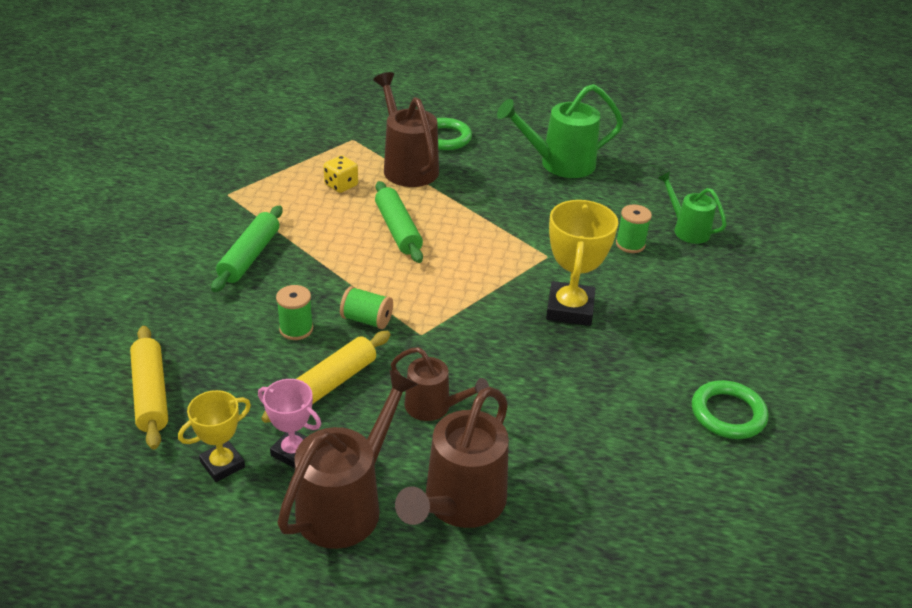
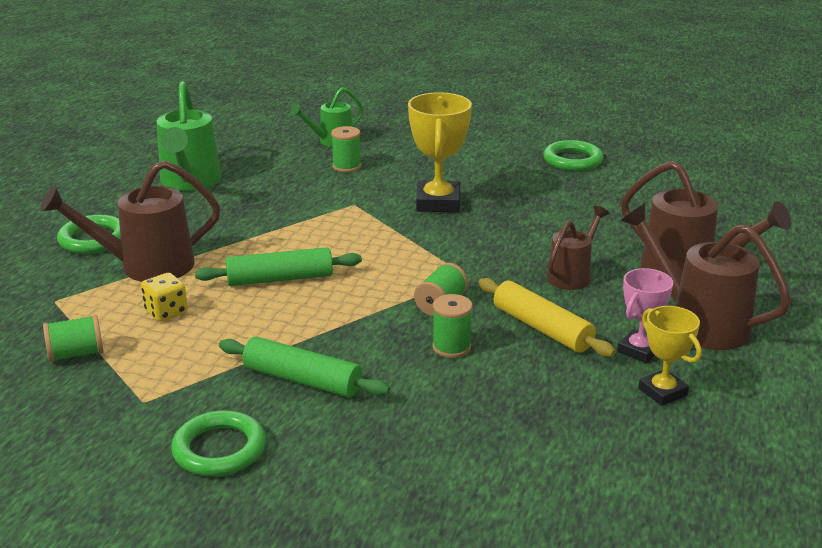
camera: 80 degrees left, 10 degrees down
(151, 394) = (560, 445): yellow rolling pin -> none
(170, 231) = (219, 449): none -> green ring
(284, 160) = (76, 354): none -> green spool
(570, 309) = (438, 202): yellow trophy -> yellow trophy turned 75 degrees clockwise

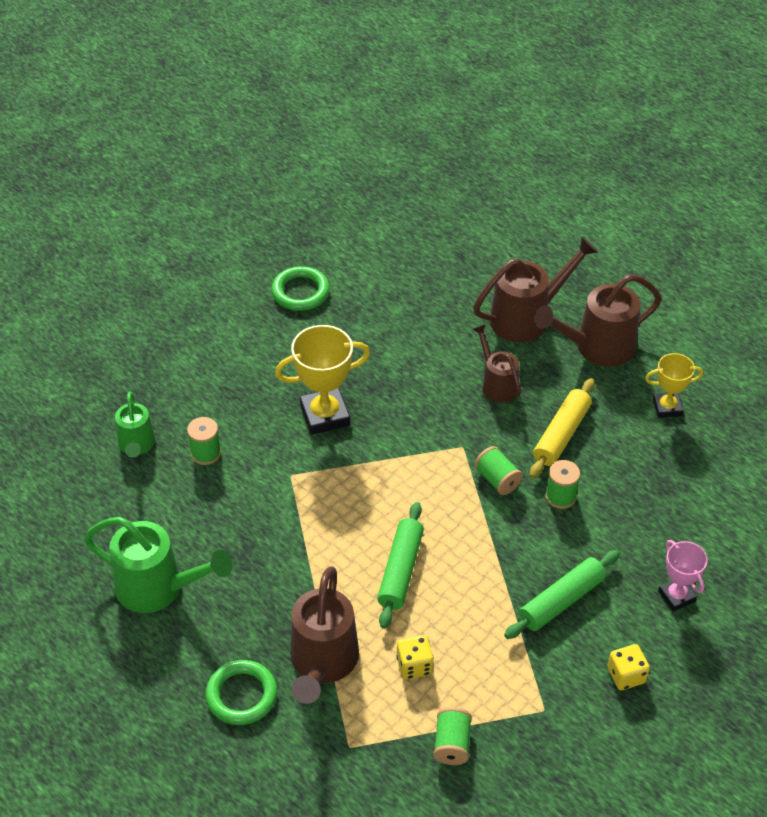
camera: 65 degrees left, 20 degrees up
(219, 449) = (626, 675): green ring -> yellow dice
(438, 202) = (325, 415): yellow trophy -> yellow trophy turned 45 degrees counterclockwise
(542, 328) = (561, 434): yellow rolling pin -> yellow rolling pin turned 45 degrees counterclockwise
(639, 350) = (615, 395): pink trophy -> pink trophy (676, 596)

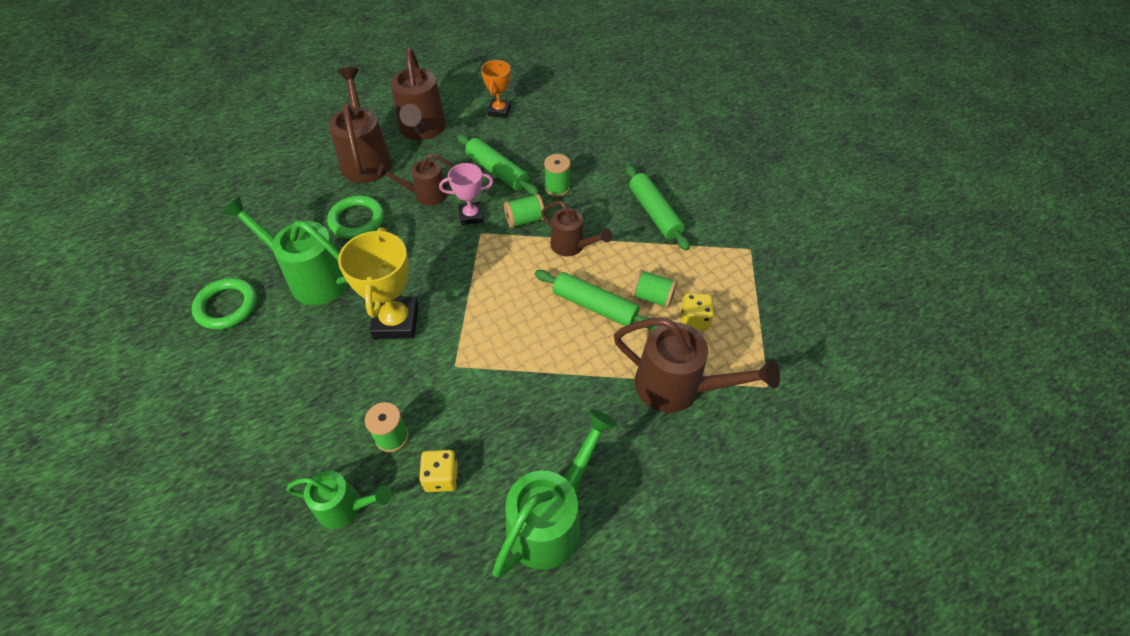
camera: 75 degrees left, 5 degrees up
(241, 695) = (700, 464): green ring -> green ring (357, 220)
(353, 336) = (311, 277): none -> green watering can
(452, 744) = (773, 313): green spool -> green spool (652, 297)
(476, 532) = (572, 246): none -> brown watering can
(561, 434) = (497, 171): yellow rolling pin -> green rolling pin
(626, 675) = (728, 196): yellow dice -> yellow dice (441, 477)
(667, 407) = (499, 111): yellow trophy -> orange trophy
(676, 596) = (667, 153): pink trophy -> pink trophy (471, 216)

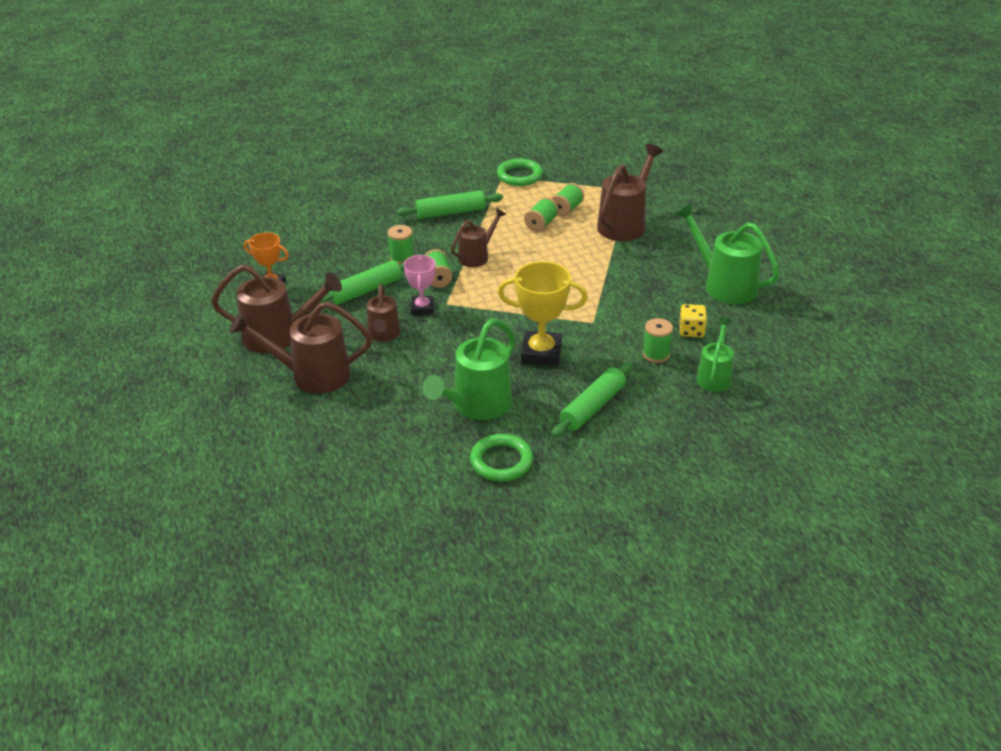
camera: 80 degrees left, 15 degrees down
(357, 220) = (405, 379): green ring -> green ring (519, 176)
(595, 306) = (544, 251): green rolling pin -> green rolling pin (592, 407)
(694, 320) = (566, 209): yellow dice -> green spool

